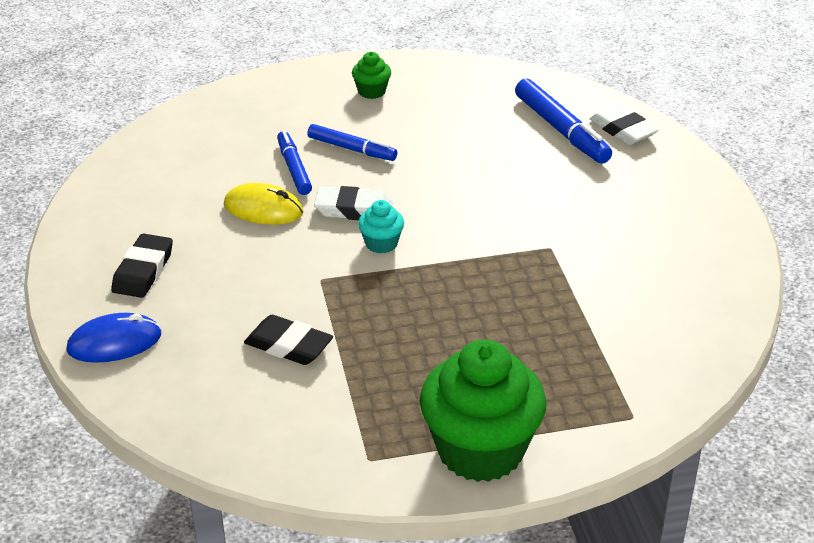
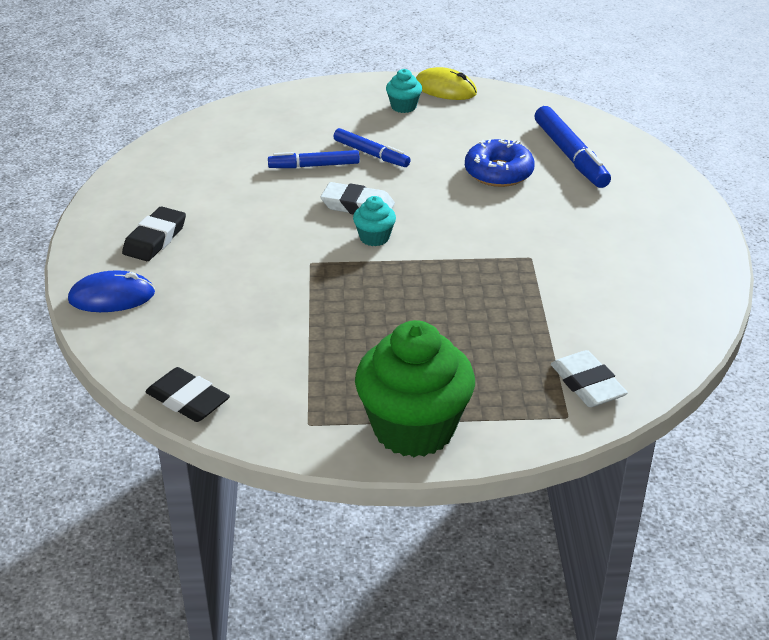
camera: 10 degrees right, 0 degrees up
(263, 209) = (276, 197): yellow mouse -> yellow mouse (445, 89)
(288, 345) = (264, 316): black eraser -> black eraser (188, 400)
(294, 168) = (314, 166): blue marker -> blue marker turned 90 degrees counterclockwise
(371, 91) = (403, 107): green cupcake -> turquoise cupcake
(492, 156) = (498, 172): none -> blue donut
(622, 130) = (629, 160): white eraser -> white eraser (587, 384)

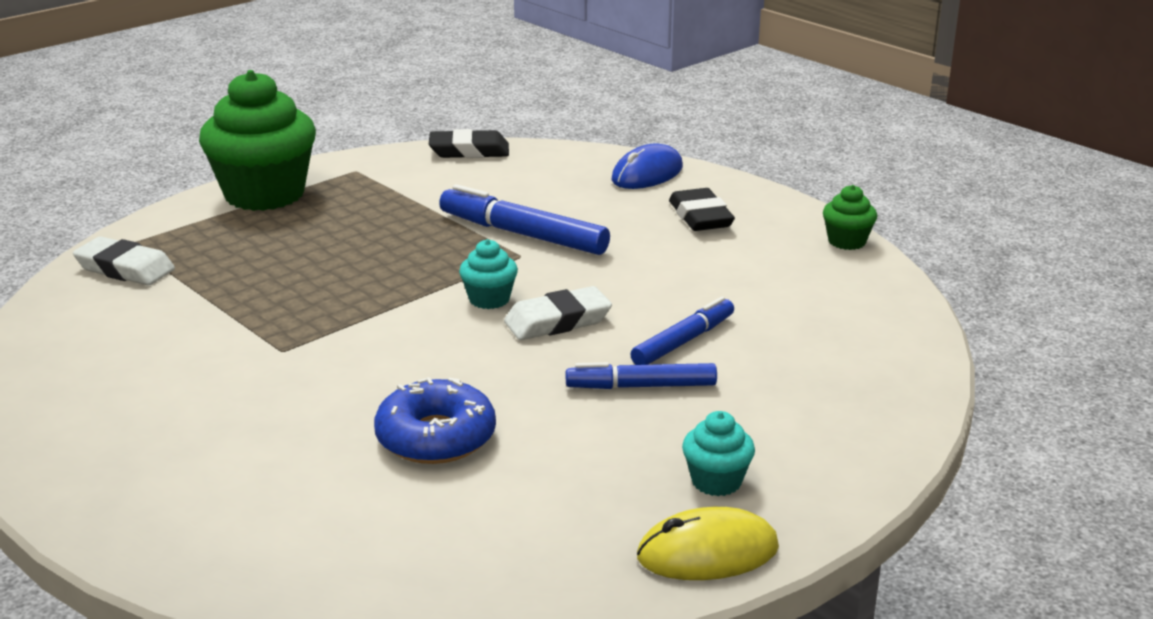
camera: 140 degrees right, 10 degrees down
(117, 181) = (847, 241): none -> green cupcake
(570, 155) = (354, 516): blue marker -> blue marker (523, 234)

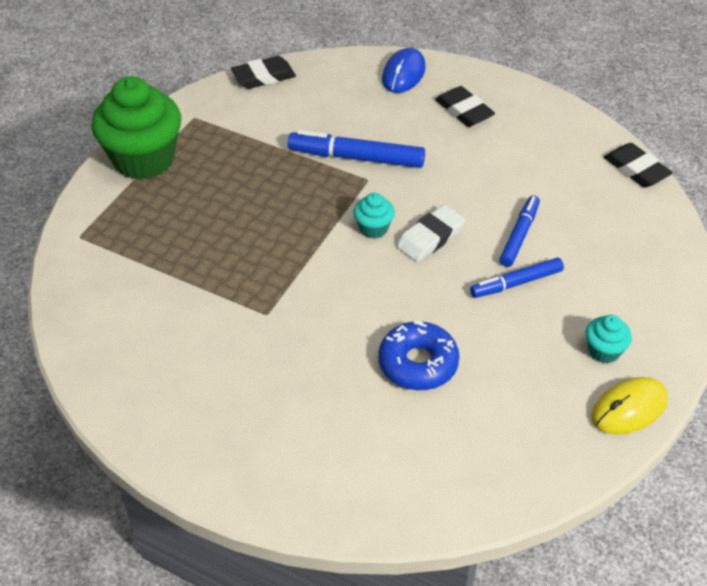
camera: 20 degrees left, 20 degrees up
(125, 268) = (96, 263): white eraser -> none
(847, 241) = (569, 113): green cupcake -> none
(906, 308) = (636, 169): none -> black eraser

